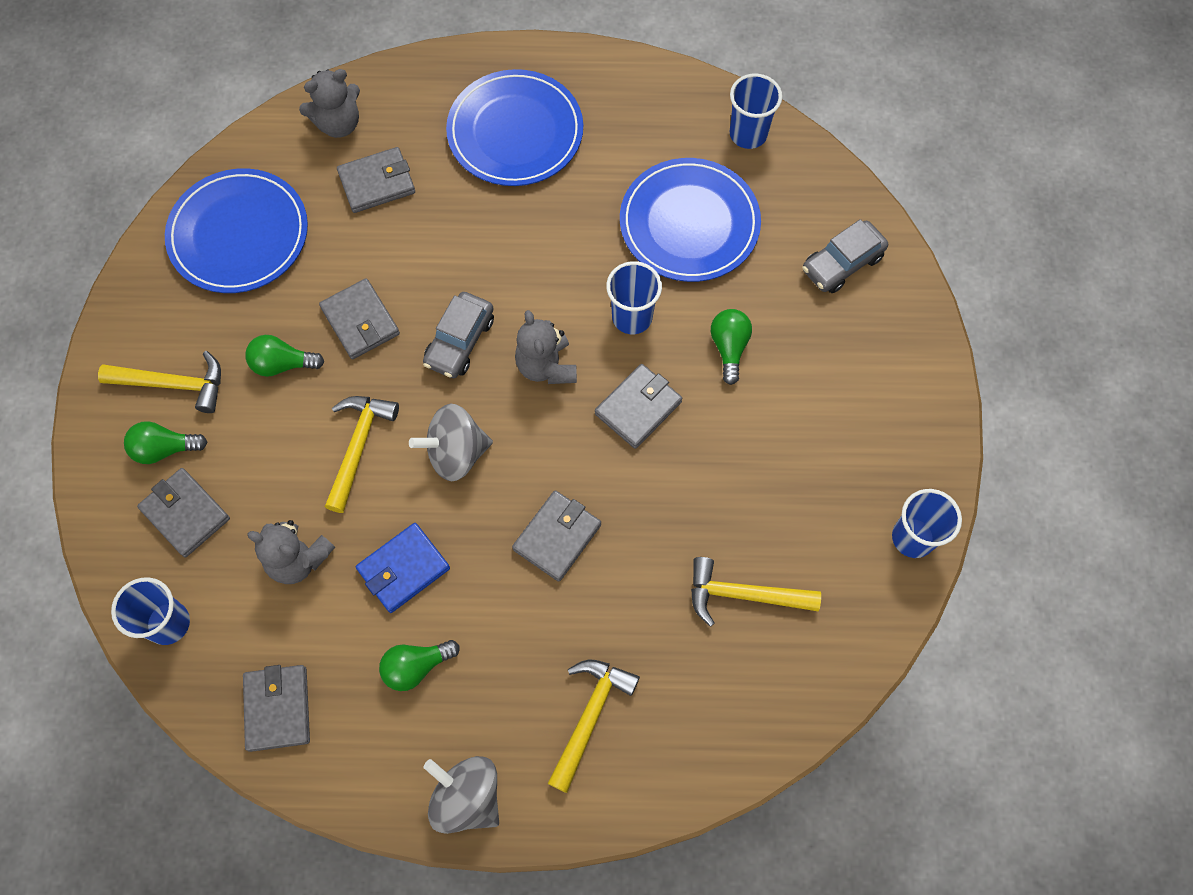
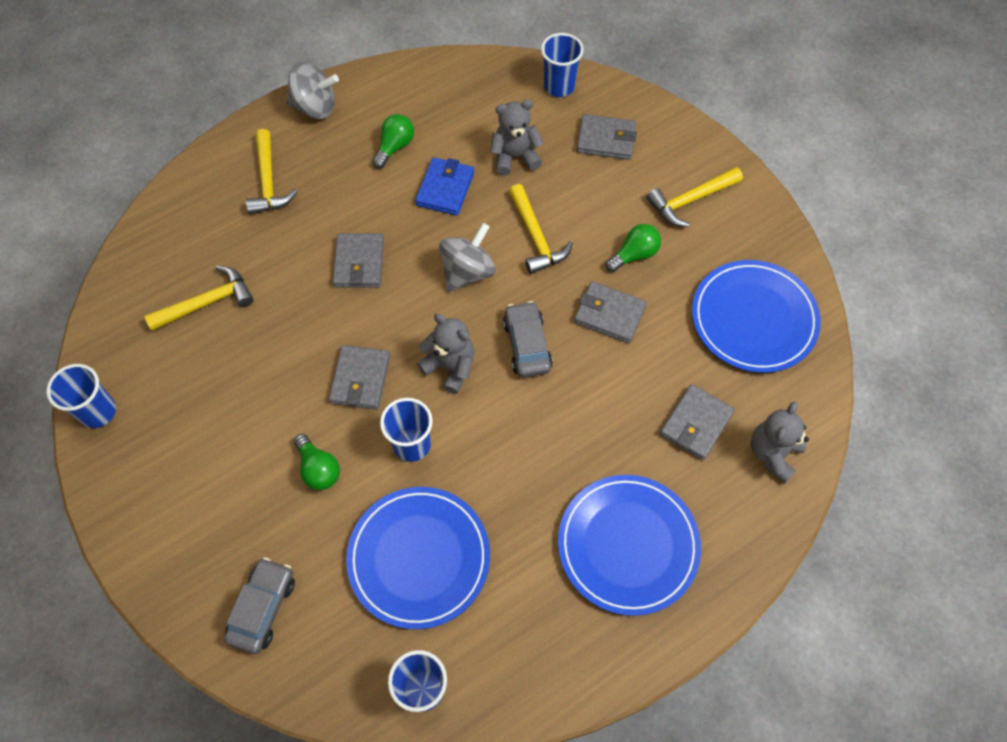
camera: 145 degrees right, 5 degrees down
(164, 449) = (656, 164): green light bulb -> none
(277, 708) = (458, 85): grey wallet -> none

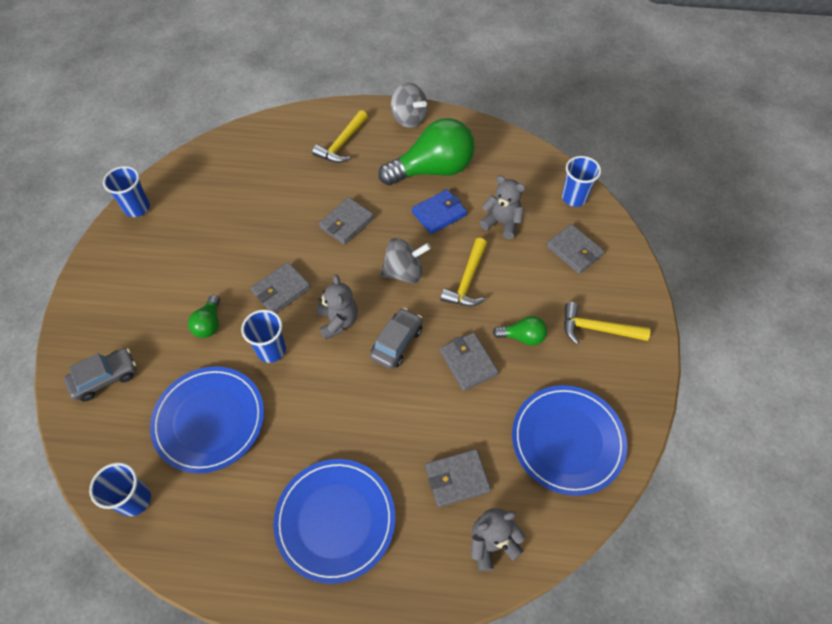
camera: 40 degrees right, 5 degrees down
(207, 302) = (245, 188): yellow hammer -> none
(395, 147) = (433, 170): green light bulb -> green light bulb, size x2.18

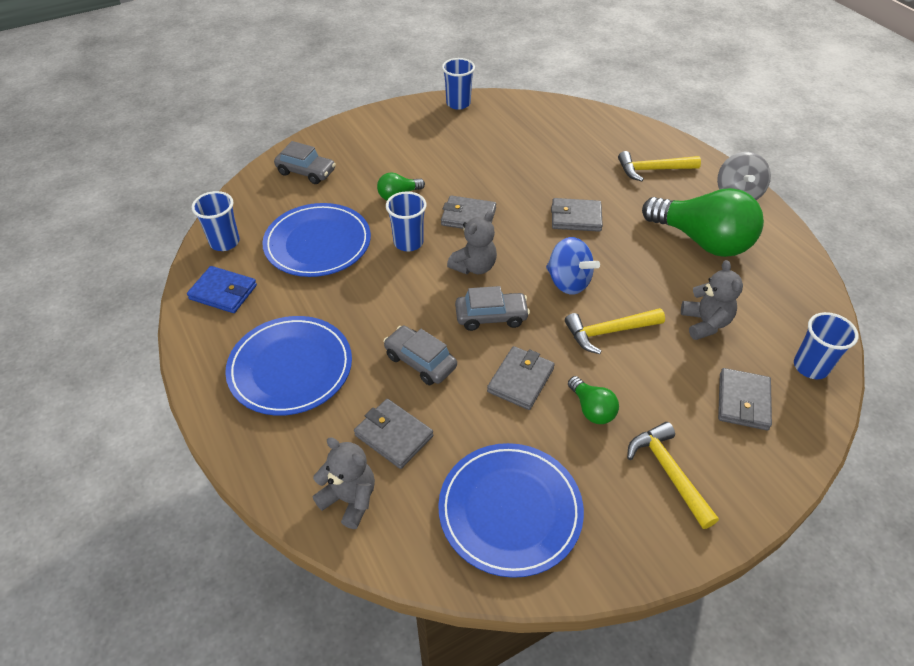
camera: 55 degrees right, 10 degrees down
(402, 418) = (420, 361): none -> grey car
(404, 272) = (568, 282): grey spinning top -> blue spinning top
(439, 213) = (659, 271): blue wallet -> blue wallet (223, 292)

